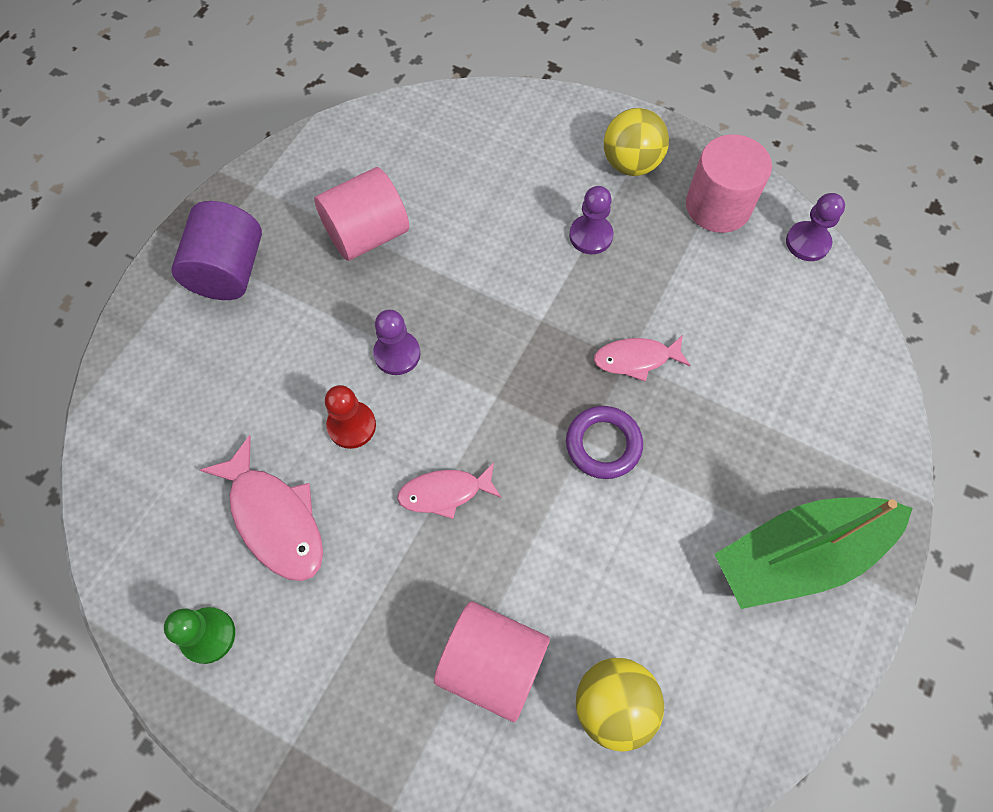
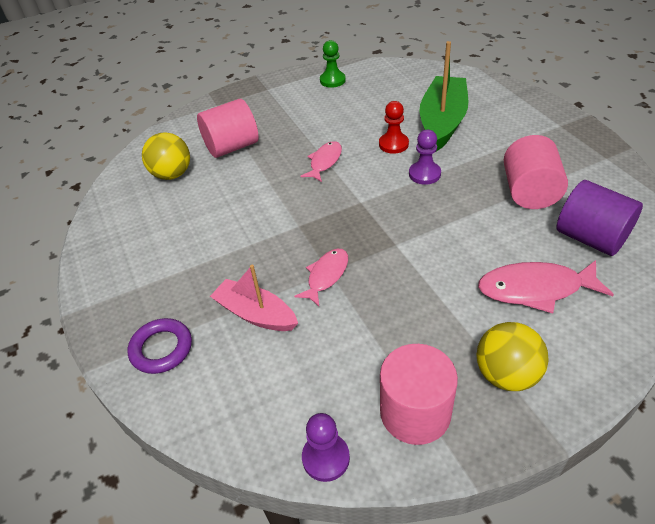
camera: 130 degrees right, 20 degrees down
(228, 271) = (538, 131): purple cylinder -> purple cylinder (591, 238)
(274, 518) = (367, 108): pink fish -> pink fish (535, 289)
(590, 236) = (446, 305): purple pawn -> none
(603, 444) = (288, 231): purple ring -> purple ring (161, 349)
(735, 392) = (255, 314): none -> pink boat
(799, 556) = (141, 280): green boat -> green boat (442, 122)

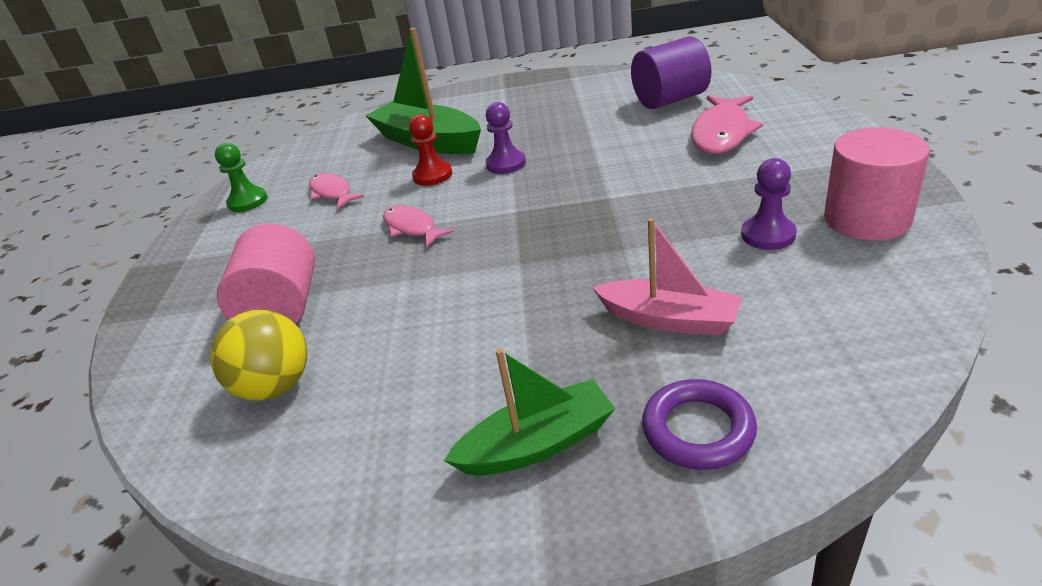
camera: 65 degrees left, 10 degrees down
(144, 285) = (537, 444): none -> green boat
(255, 314) = (669, 319): pink boat -> pink boat turned 120 degrees counterclockwise
(326, 276) = (630, 252): pink fish -> pink fish (332, 193)
(326, 458) = (927, 287): purple pawn -> purple pawn (768, 235)
(506, 374) = (827, 164): yellow ball -> none
(529, 192) = (587, 115): pink cylinder -> none

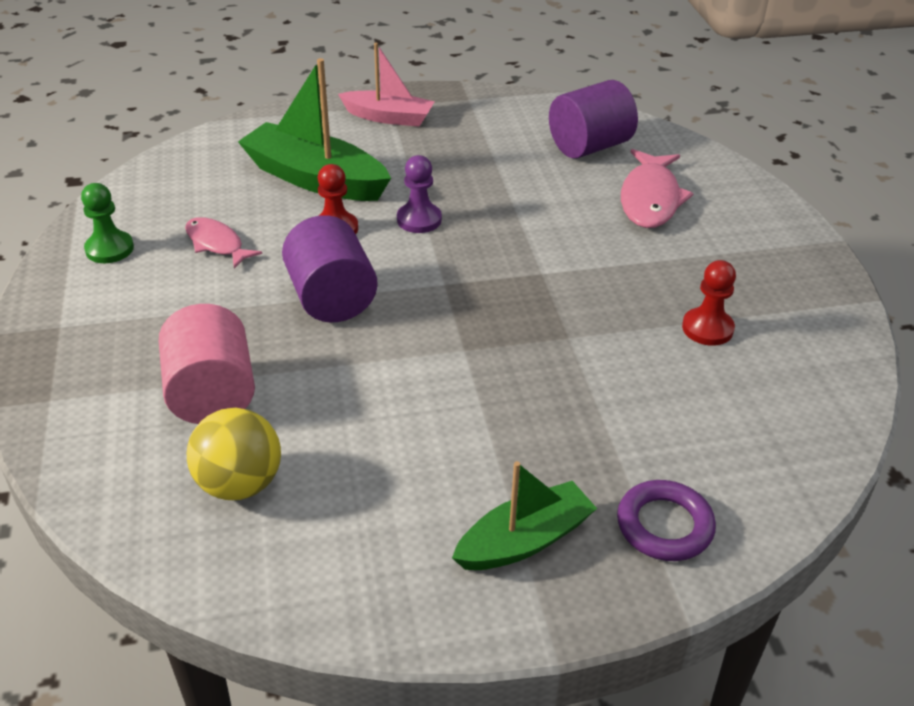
camera: 15 degrees left, 5 degrees up
(412, 228) = (331, 298): pink fish -> purple cylinder
(669, 319) = (625, 417): pink boat -> pink boat (388, 117)
(768, 235) = (707, 328): purple pawn -> red pawn
(867, 219) = (796, 316): pink cylinder -> none

